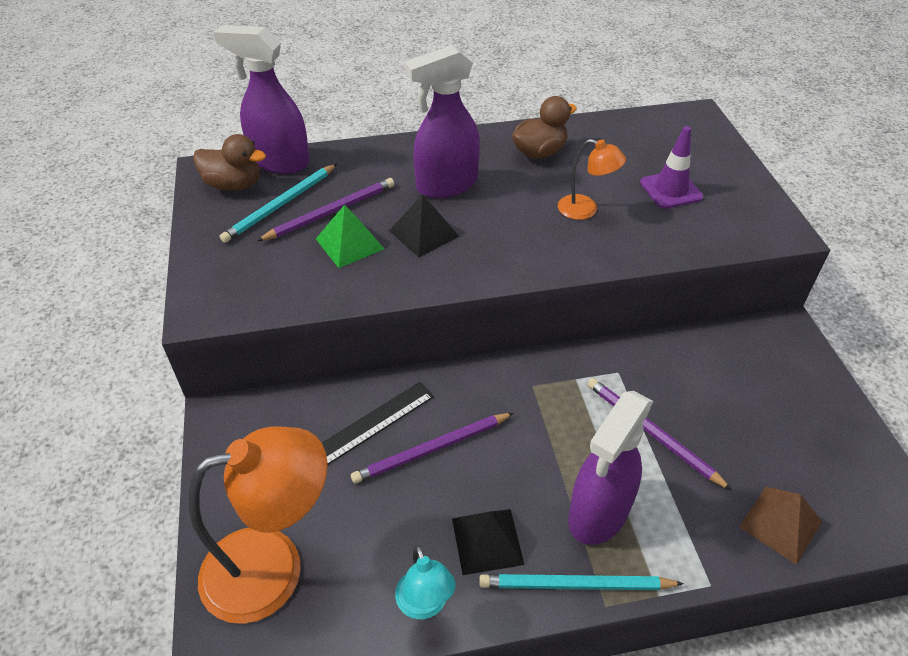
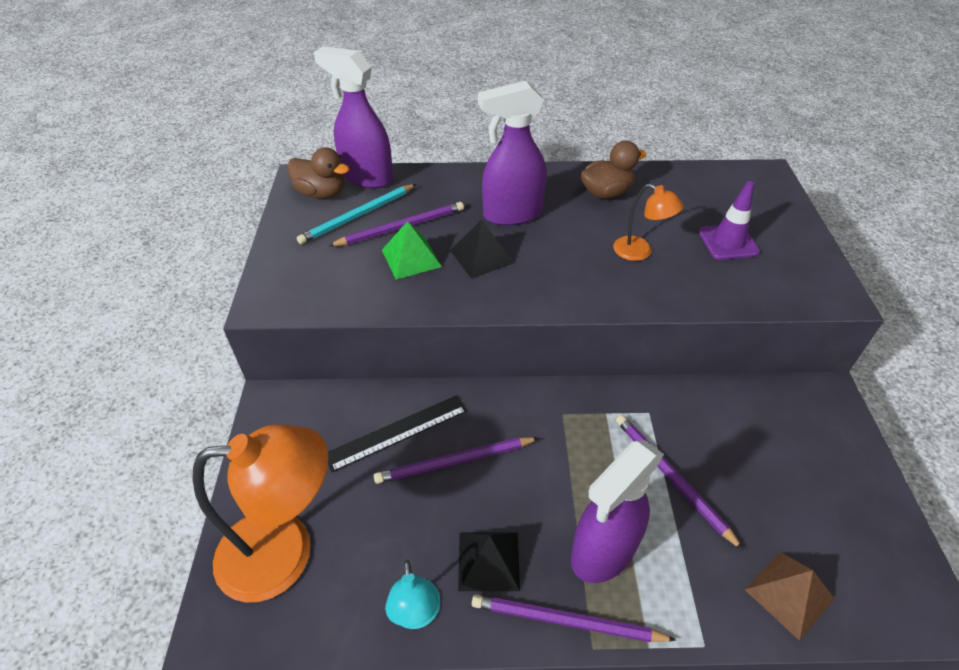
camera: 10 degrees right, 0 degrees up
(575, 585) = (566, 621): turquoise pencil -> purple pencil

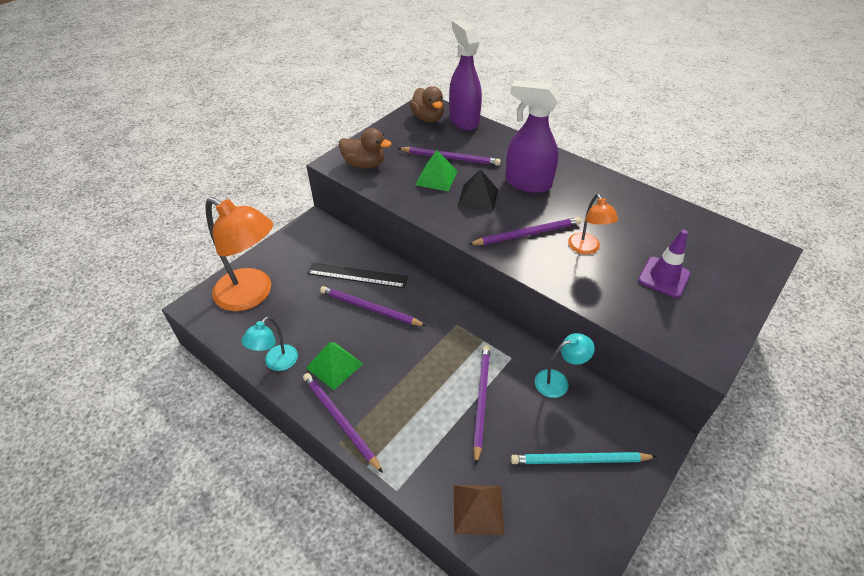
camera: 40 degrees right, 0 degrees up
(357, 216) = (433, 140): turquoise pencil -> turquoise pencil (579, 460)
(488, 561) = (334, 365): black pyramid -> green pyramid
(573, 268) = (527, 234): none -> purple pencil
(602, 551) = (396, 405): purple spray bottle -> none
(606, 193) = (611, 201): brown duck -> brown duck (364, 164)
(710, 406) = (558, 381): none -> turquoise lamp

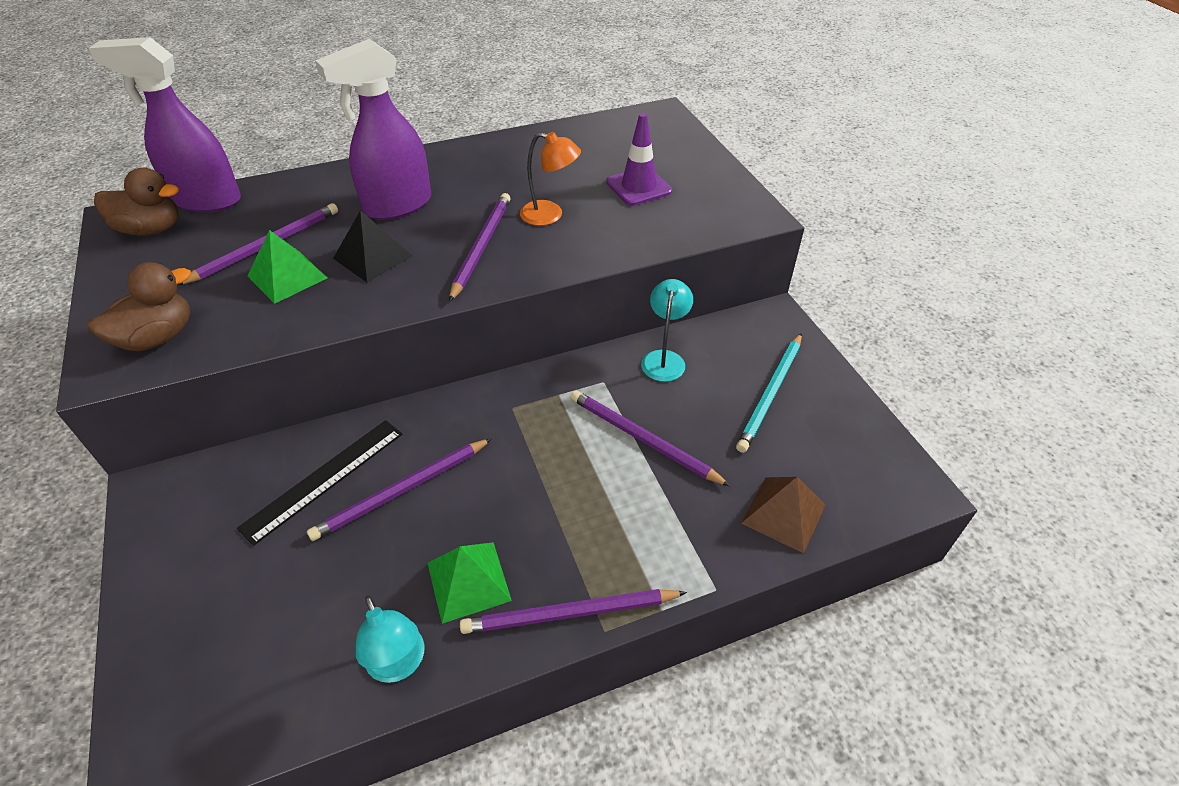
camera: 60 degrees left, 0 degrees up
(252, 295) = (216, 651): orange lamp -> none

